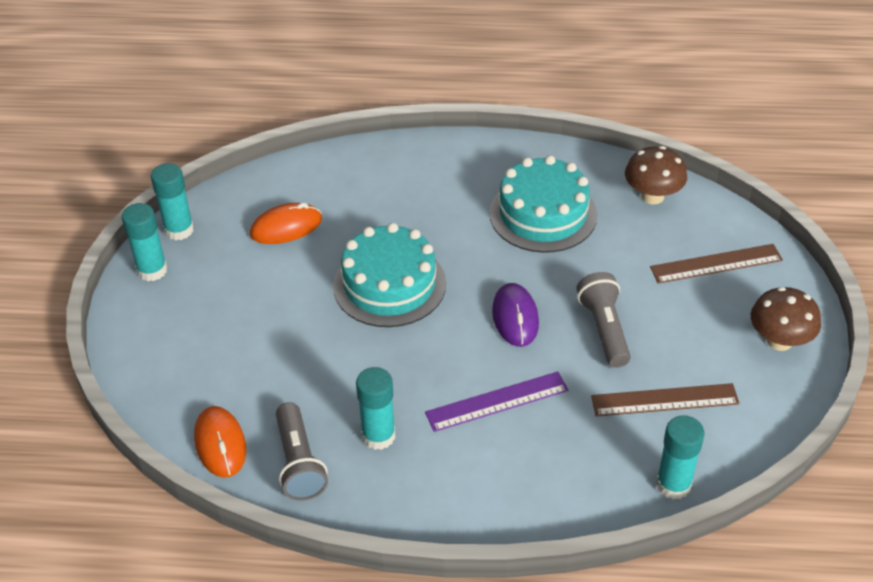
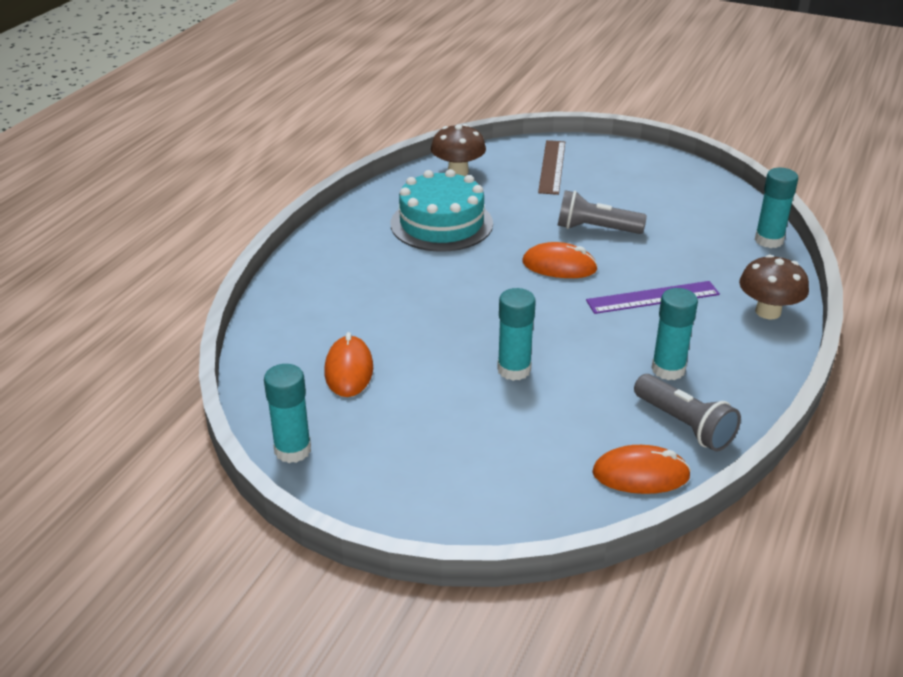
camera: 70 degrees left, 10 degrees down
(152, 270) = (346, 484): turquoise glue stick -> turquoise glue stick (514, 370)
(299, 463) = (684, 425): grey flashlight -> grey flashlight turned 45 degrees clockwise
(389, 284) = (477, 322): turquoise cake -> none
(497, 401) = (652, 297): purple ruler -> purple ruler turned 75 degrees clockwise
(515, 317) = (559, 266): purple mouse -> orange mouse
(664, 400) = (683, 223): brown ruler -> none
(779, 341) = (645, 165): brown mushroom -> brown mushroom (768, 312)

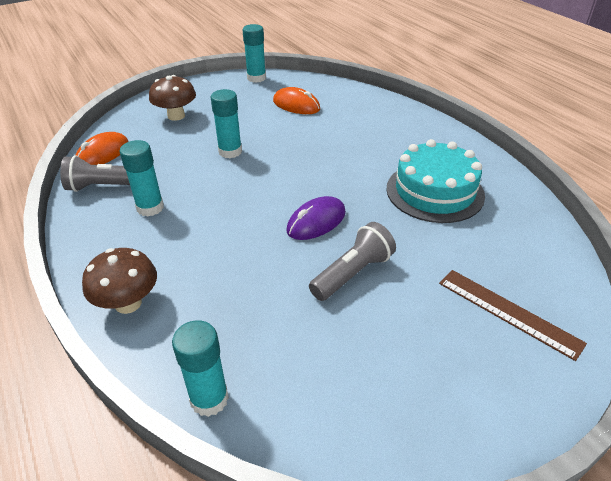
camera: 125 degrees right, 5 degrees up
(458, 172) = (532, 238): brown mushroom -> brown mushroom (176, 116)
(559, 266) = (316, 222): orange mouse -> purple mouse
(652, 297) = (224, 247): purple ruler -> none

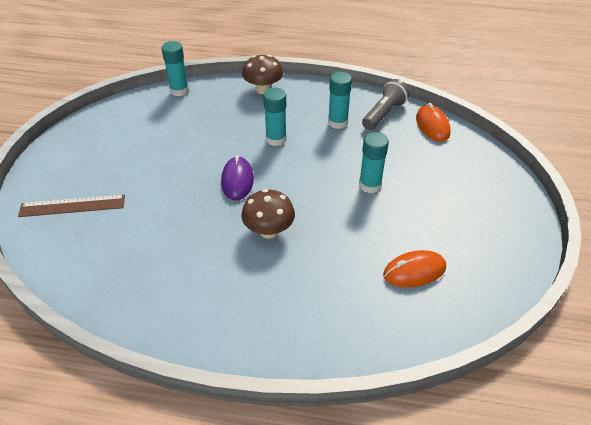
camera: 130 degrees right, 5 degrees up
(176, 116) = (464, 182): brown mushroom -> brown mushroom (269, 231)
(256, 78) = (511, 278): turquoise glue stick -> turquoise glue stick (276, 139)
(352, 273) = (179, 168): grey flashlight -> none
(434, 192) = (187, 262): turquoise cake -> none

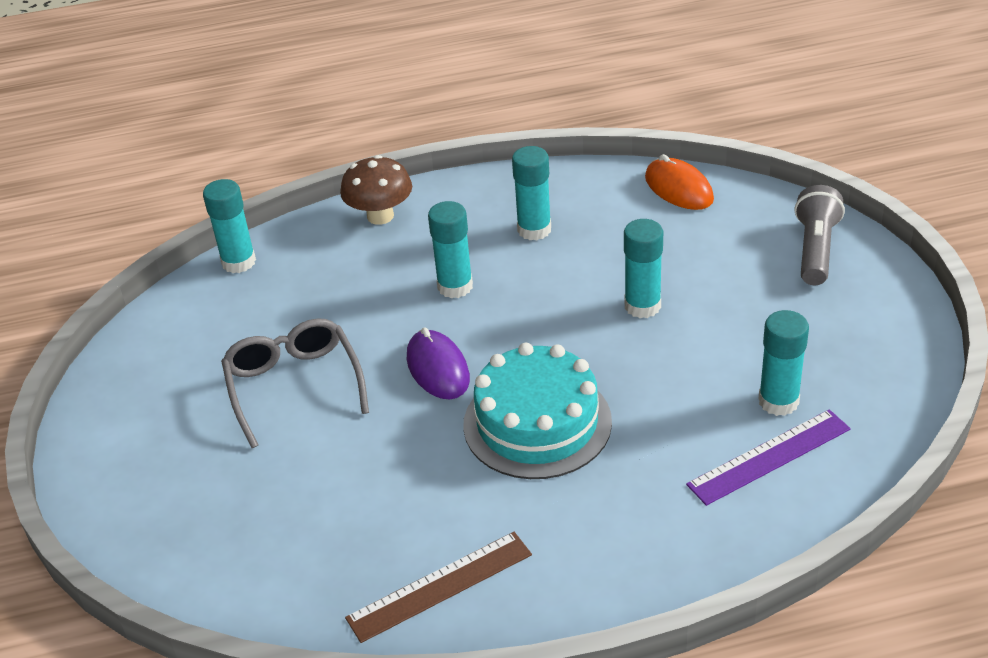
camera: 20 degrees left, 5 degrees down
(72, 206) = (195, 501): brown ruler -> brown ruler (440, 586)
(161, 163) = (294, 386): none -> grey glasses
(269, 231) = (537, 423): brown mushroom -> turquoise cake
(384, 114) = (596, 194): grey flashlight -> grey flashlight (815, 250)
(388, 303) = (769, 457): none -> purple ruler
(414, 271) = (778, 401): orange mouse -> turquoise glue stick

